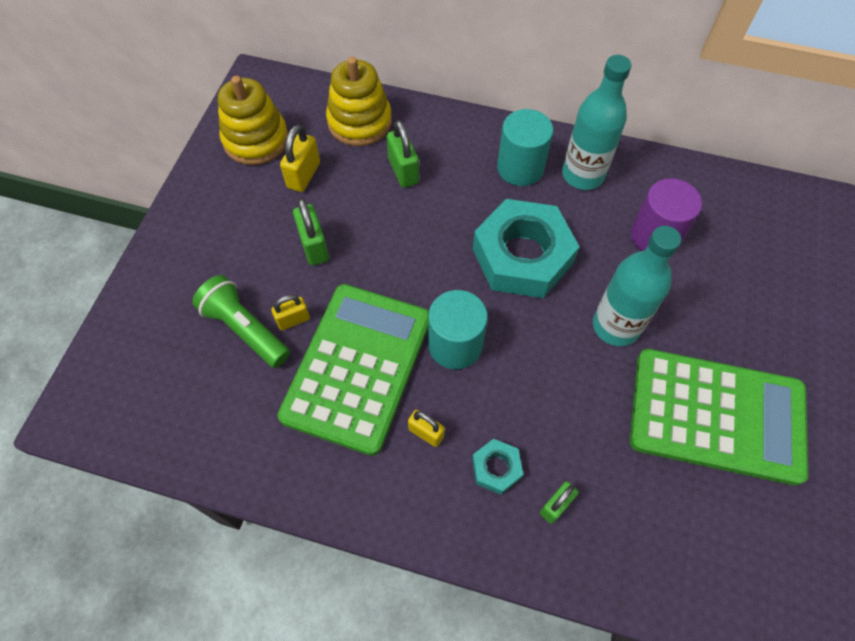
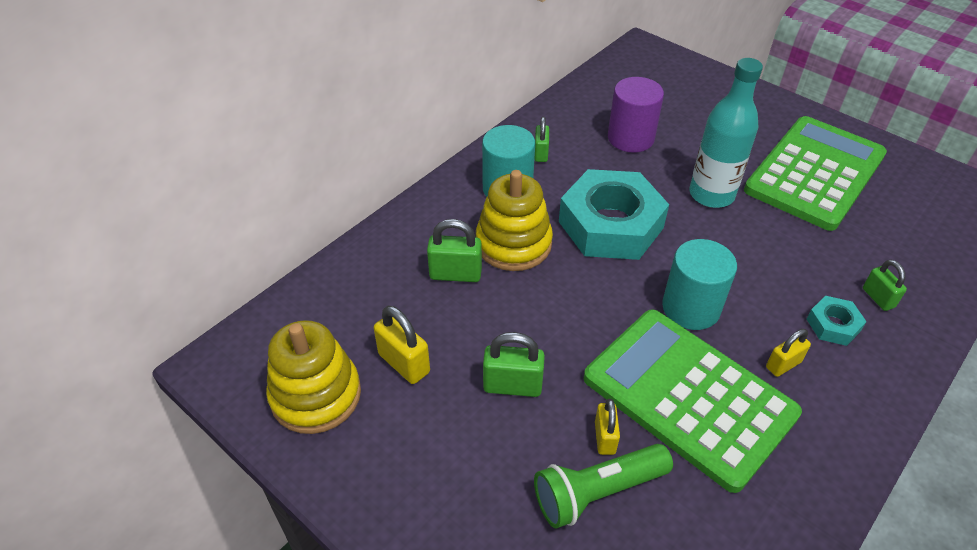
camera: 65 degrees left, 15 degrees down
(359, 122) = (361, 287): yellow stacking toy -> yellow stacking toy (513, 243)
(583, 175) = (541, 153): turquoise bottle -> green padlock

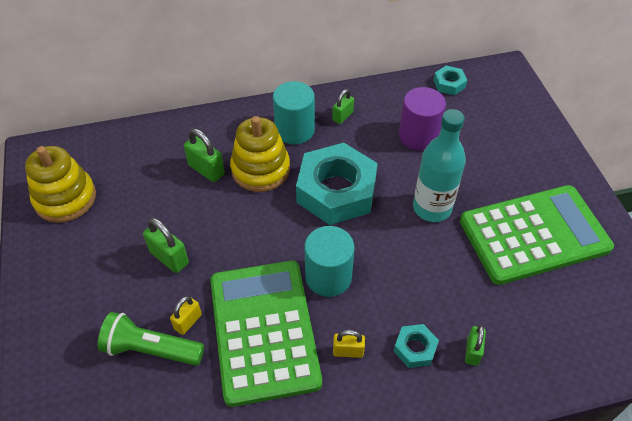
camera: 35 degrees right, 5 degrees up
(404, 363) = (125, 208): yellow padlock -> none
(607, 80) = (449, 84): none -> turquoise nut

